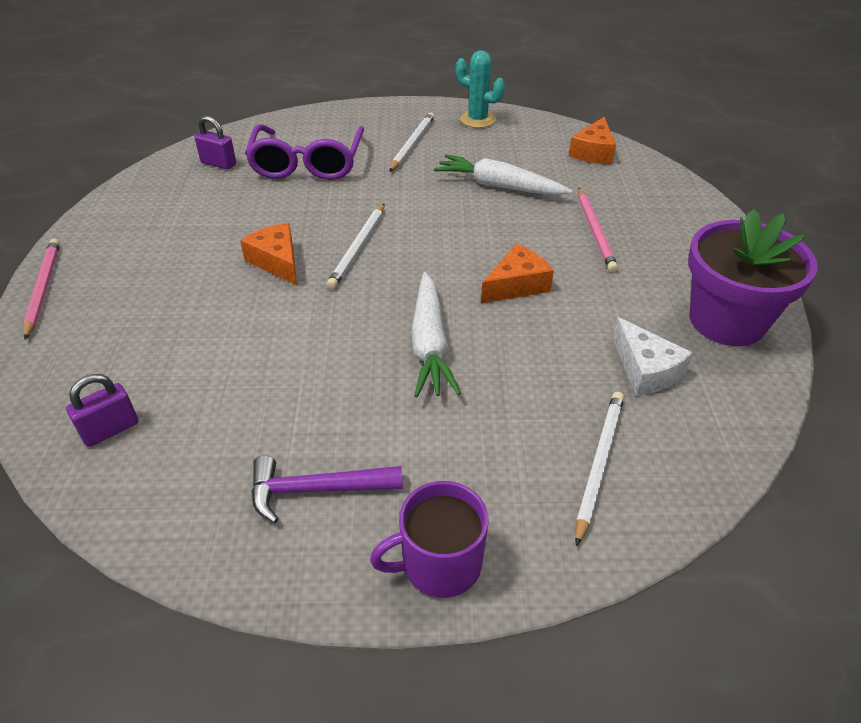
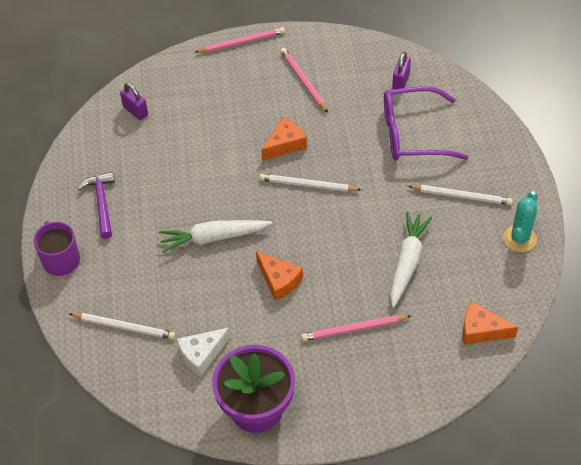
camera: 85 degrees right, 10 degrees up
(167, 236) = (303, 81): none -> pink pencil

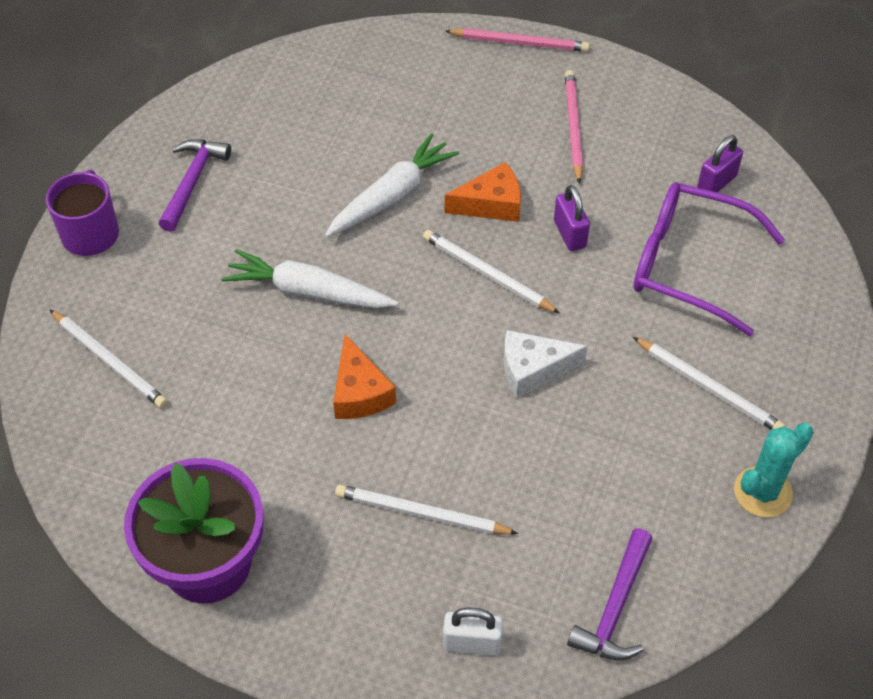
camera: 25 degrees right, 0 degrees up
(135, 111) = (317, 78): purple padlock -> purple padlock (569, 234)
(201, 354) = (185, 448): white cheese -> white cheese (533, 369)
(354, 329) = (421, 513): pink pencil -> white pencil
(407, 262) = (564, 449): white carrot -> white carrot (392, 196)
(421, 382) = (472, 643): none -> white padlock
(481, 330) = (615, 607): orange cheese -> purple hammer

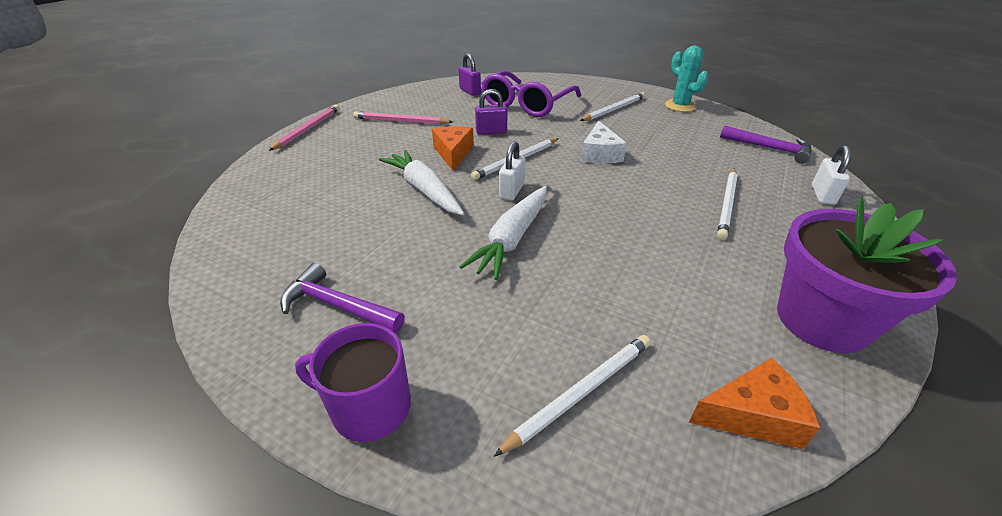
camera: 80 degrees left, 15 degrees down
(359, 392) = (621, 221): orange cheese -> orange cheese (752, 415)
(407, 279) = (512, 191): none -> white padlock

